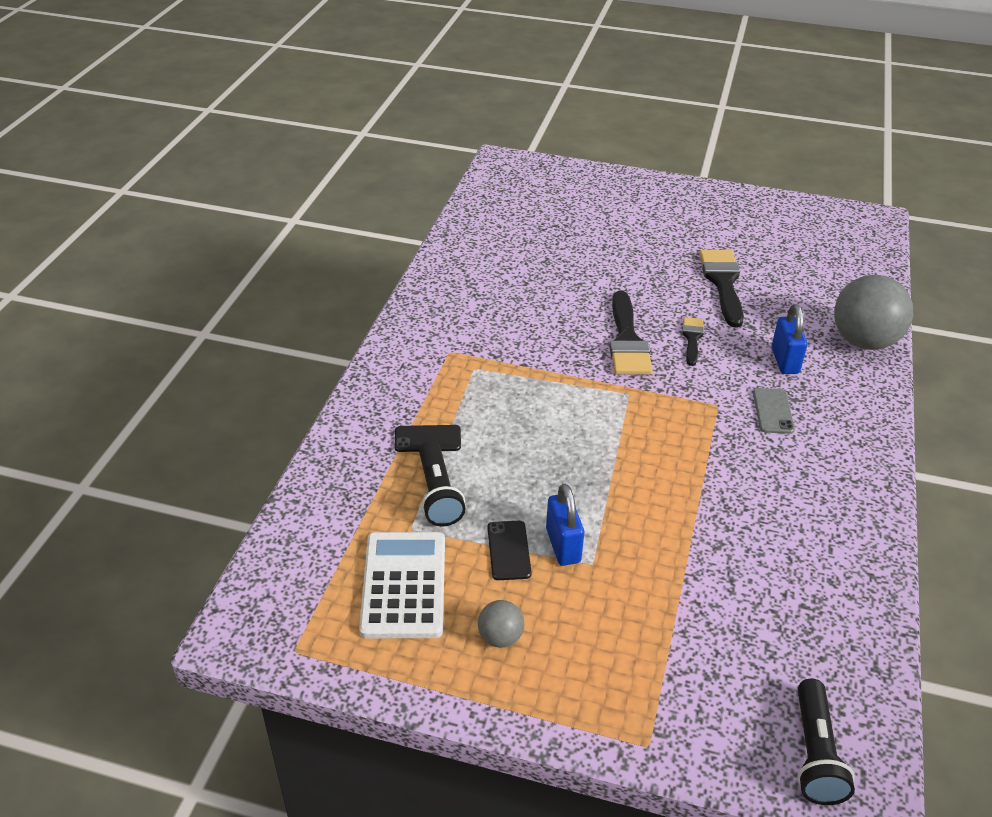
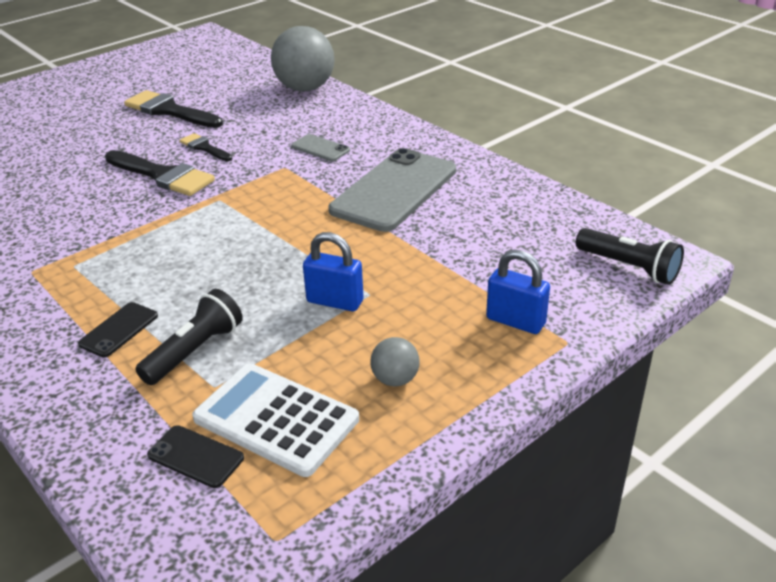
camera: 55 degrees left, 5 degrees down
(438, 494) = (194, 351): black flashlight -> black flashlight turned 75 degrees counterclockwise
(509, 550) = (307, 334): black phone -> black phone (195, 456)
(760, 500) = (394, 190): none -> grey phone
(784, 361) = (281, 123): blue padlock -> blue padlock (515, 321)

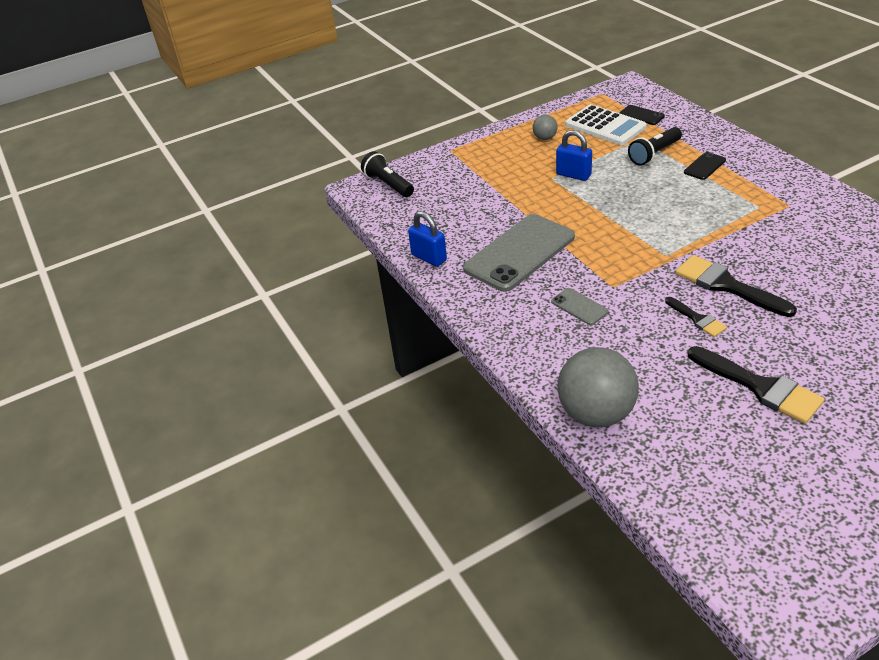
camera: 165 degrees left, 5 degrees up
(515, 321) = (472, 160): blue padlock -> blue padlock (429, 258)

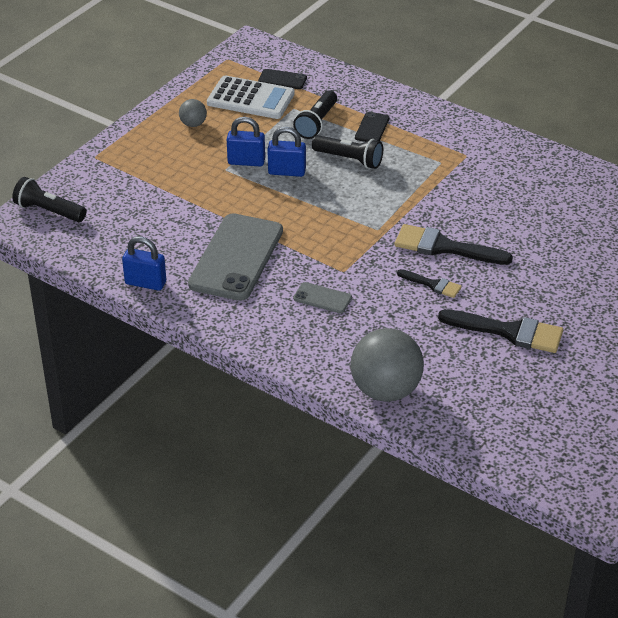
camera: 30 degrees left, 0 degrees up
(605, 189) = (287, 172): none -> blue padlock
(669, 189) = (349, 159): none -> black flashlight

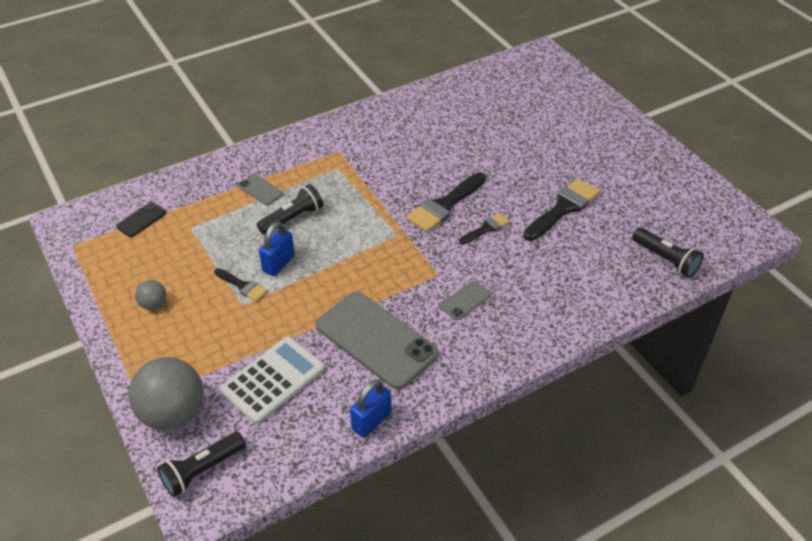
camera: 65 degrees left, 5 degrees up
(246, 162) = (242, 286): blue padlock -> black brush
(250, 99) = (150, 251): white calculator -> white calculator (273, 380)
(317, 123) = (225, 220): black flashlight -> black flashlight (666, 259)
(372, 128) = (260, 190): black phone -> grey phone
(385, 390) = (599, 302): grey ball -> grey ball (173, 414)

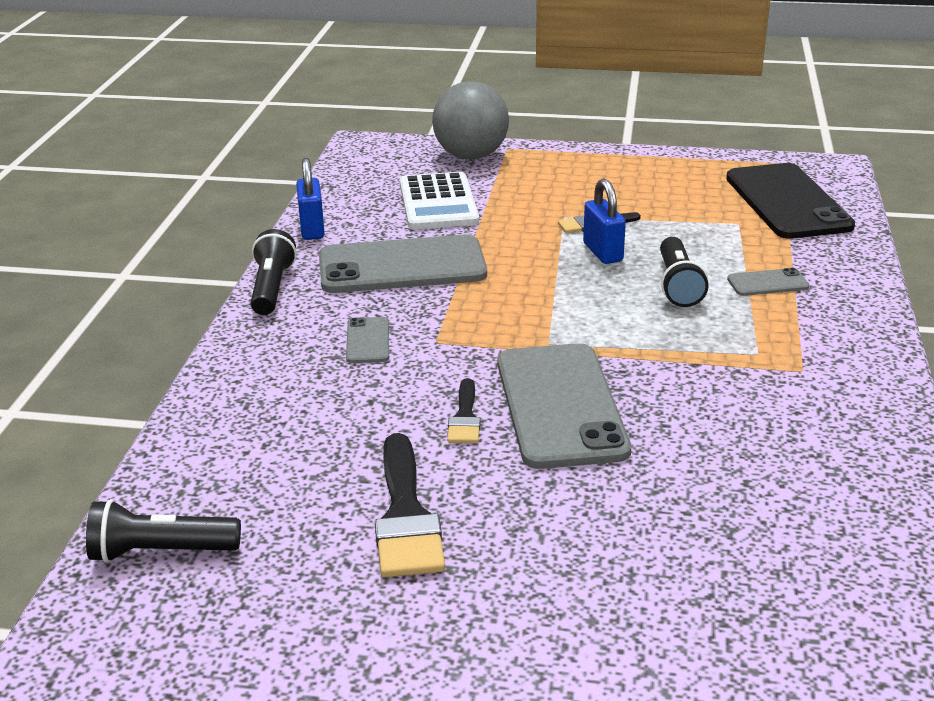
camera: 130 degrees right, 15 degrees down
(141, 220) = (787, 202): black phone -> black phone, size x2.27
(153, 304) = (628, 178): grey ball -> none
(202, 470) = (392, 153): black flashlight -> black flashlight (271, 288)
(444, 205) = (560, 405): black brush -> grey phone

